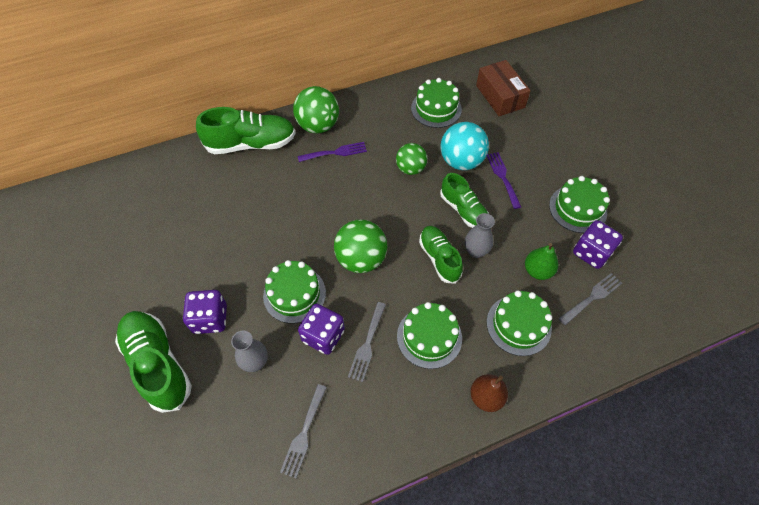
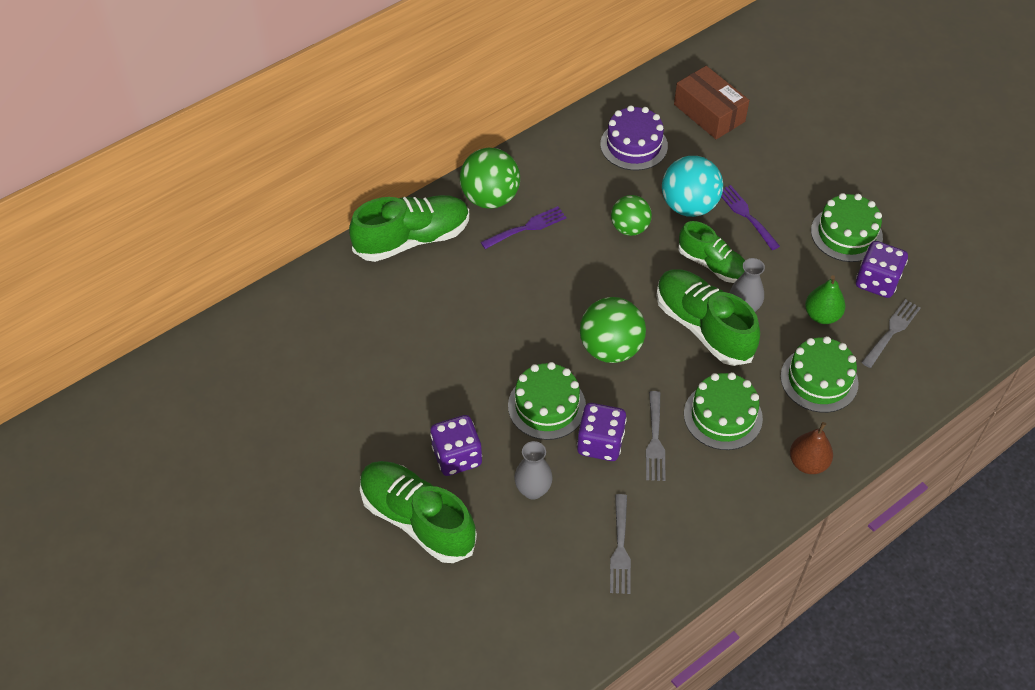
camera: 15 degrees left, 5 degrees down
(436, 108) = (633, 145): green cake -> purple cake
(439, 258) = (703, 327): green shoe -> green shoe, size x1.55

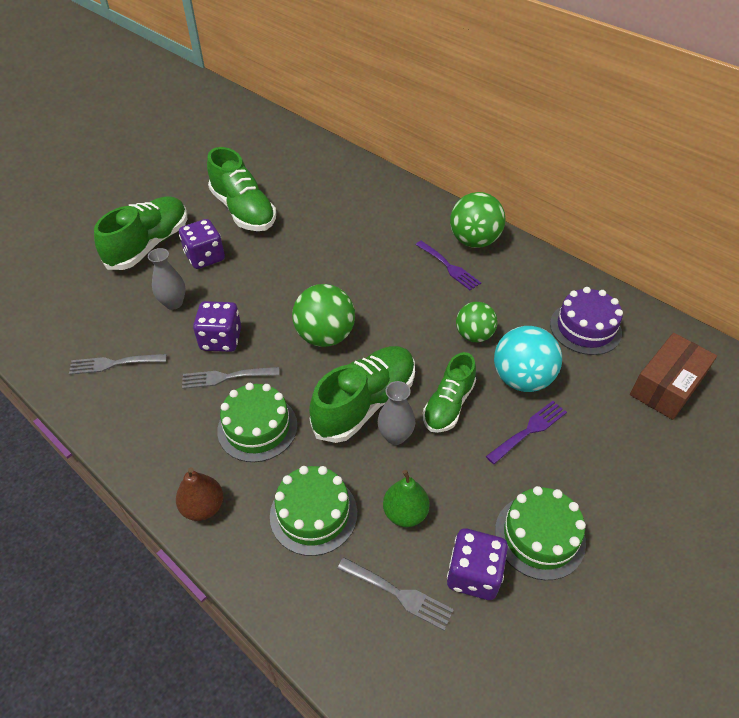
camera: 80 degrees right, 5 degrees down
(412, 239) = (413, 205): green shoe -> green shoe (243, 211)
(546, 406) = (257, 301): green cake -> none

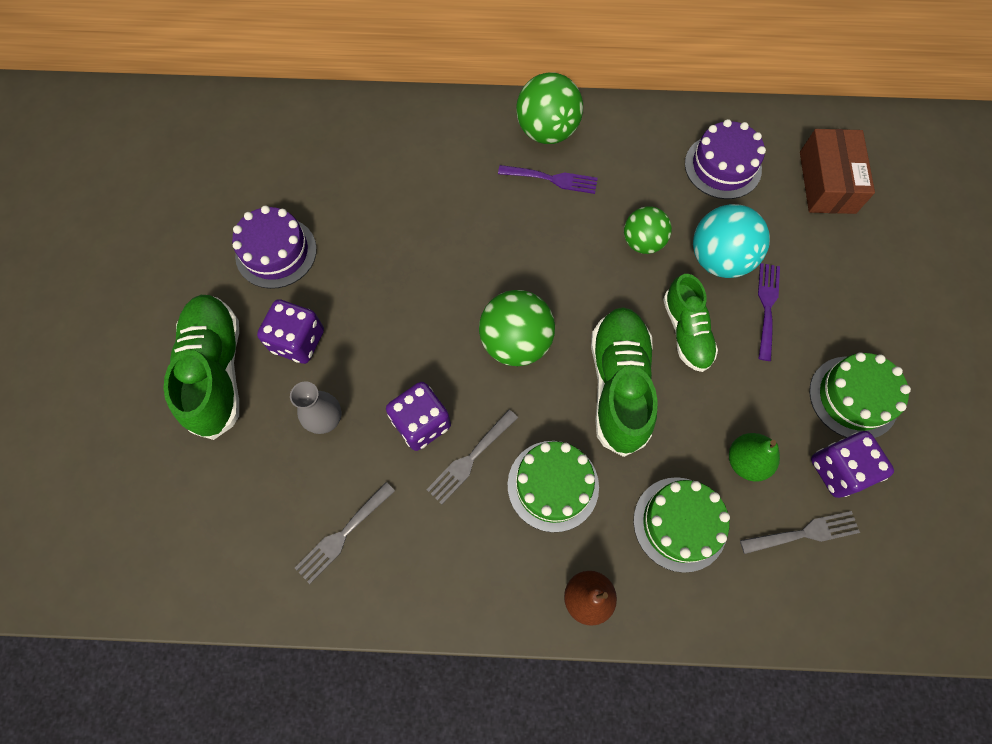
camera: 40 degrees left, 20 degrees up
(243, 211) = (276, 252): green shoe -> purple cake
(395, 436) = (673, 397): grey vase -> none

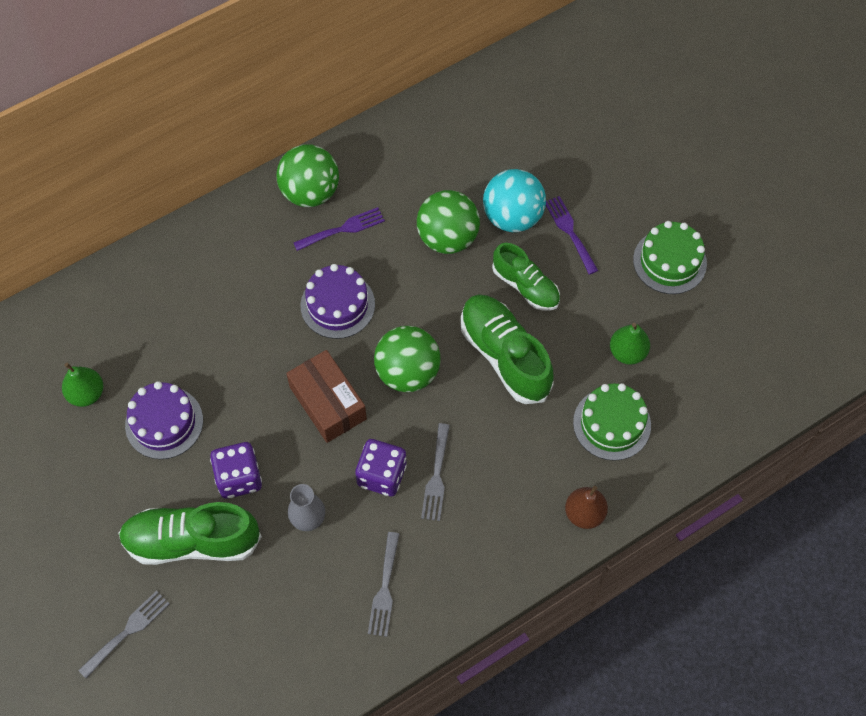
camera: 35 degrees left, 5 degrees down
(216, 371) = (192, 541): green shoe -> green shoe turned 45 degrees counterclockwise
(236, 189) = (86, 394): none -> green pear
(553, 485) = (508, 455): green cake -> none
(642, 242) = (447, 238): green ball -> green ball, size x1.51
(722, 166) = (466, 141): purple cake -> purple cake (337, 305)
(804, 533) = (695, 375): grey fork -> grey fork (127, 631)
(827, 182) = (551, 109): brown box -> brown box (328, 403)
(838, 470) = (691, 318): purple dice -> none

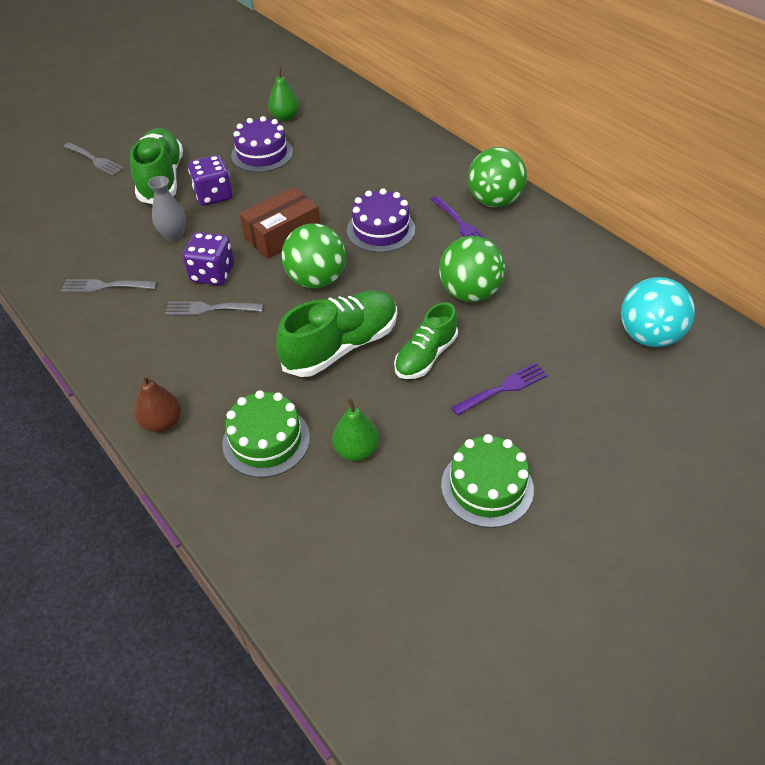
camera: 85 degrees right, 15 degrees down
(512, 217) = (508, 339): turquoise ball -> turquoise ball (648, 336)

